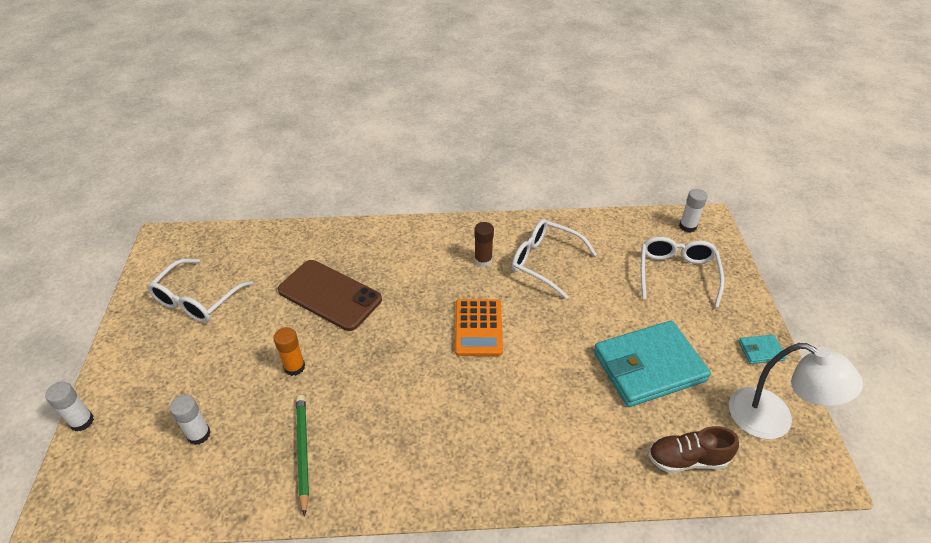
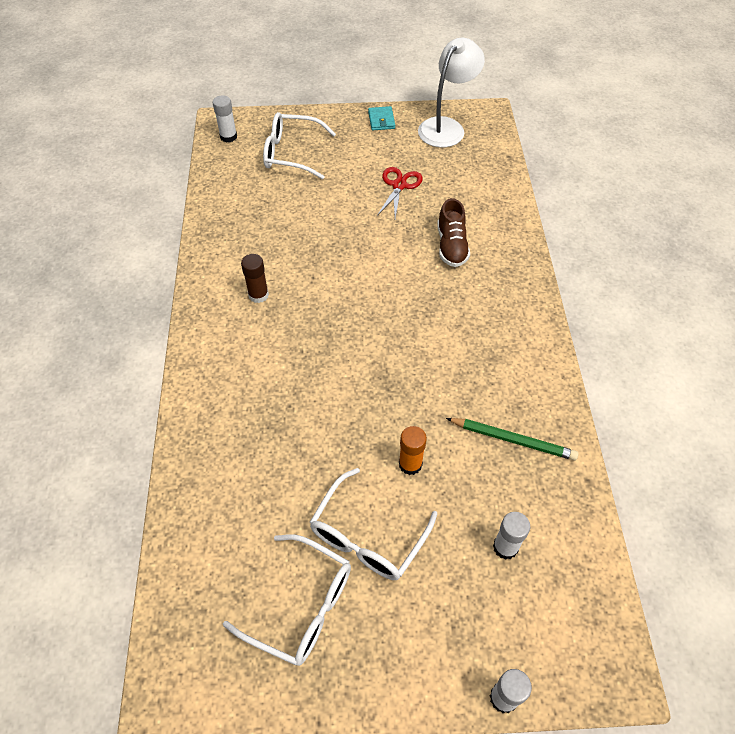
camera: 90 degrees left, 10 degrees up
(302, 452) = (513, 440): green pencil -> green pencil turned 150 degrees counterclockwise
(330, 295) = (302, 442): brown phone -> none
(478, 328) = (355, 300): orange calculator -> none
(544, 262) = (266, 244): white glasses -> white glasses (367, 536)
(649, 366) = (399, 185): turquoise wallet -> red scissors
(687, 459) = (485, 176): brown shoe -> brown shoe (451, 246)

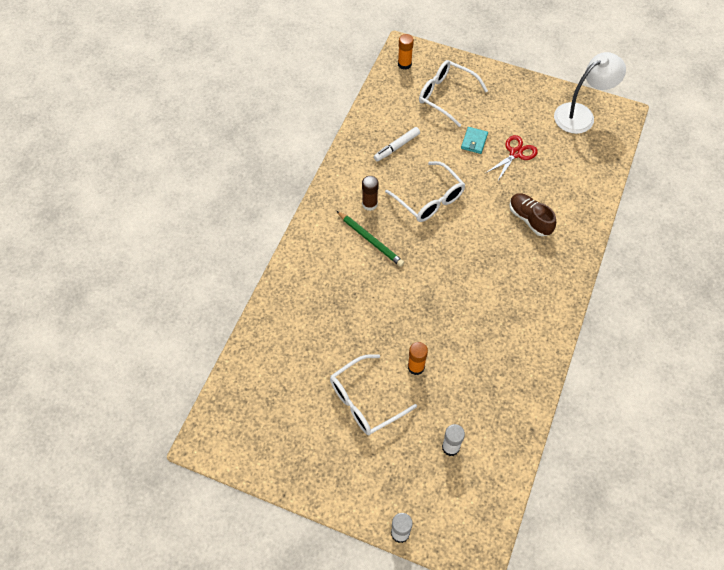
camera: 25 degrees right, 5 degrees up
(228, 137) = (404, 64): white glue stick -> orange glue stick
(261, 222) = (396, 147): none -> white marker
(302, 606) = (304, 425): white glasses -> white glasses (429, 199)
(381, 120) = (531, 90): turquoise wallet -> turquoise wallet (474, 141)
(451, 246) = (529, 219): brown shoe -> brown shoe turned 120 degrees clockwise
(513, 440) = (495, 380): green pencil -> green pencil (370, 240)

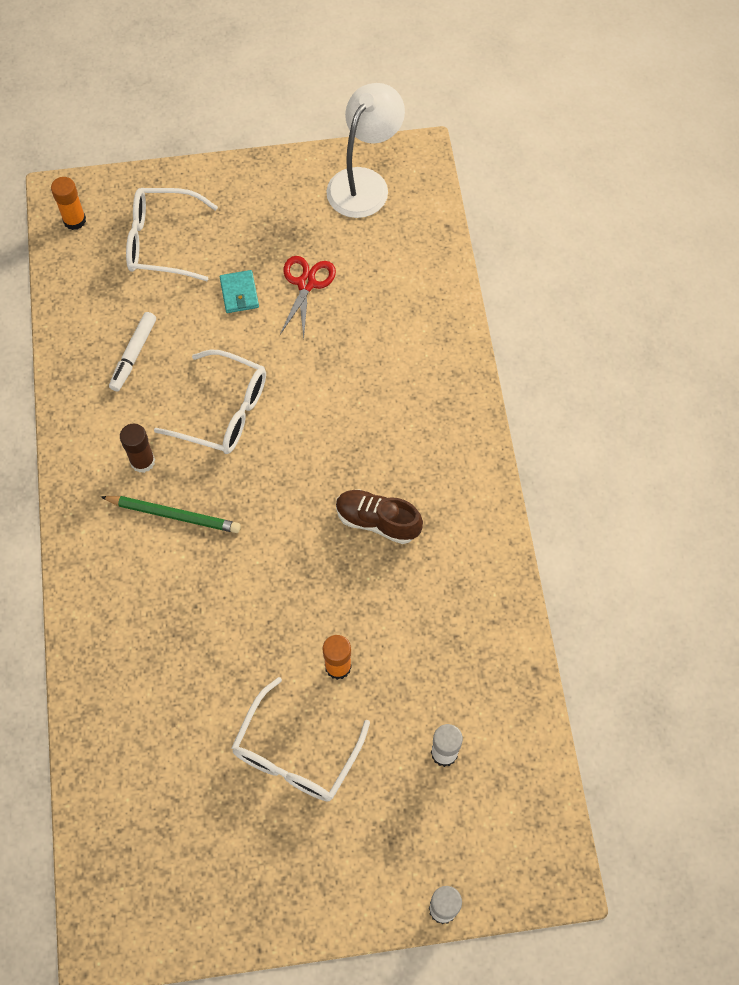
camera: 30 degrees left, 5 degrees up
(529, 219) = (376, 372): brown shoe -> brown shoe (377, 521)

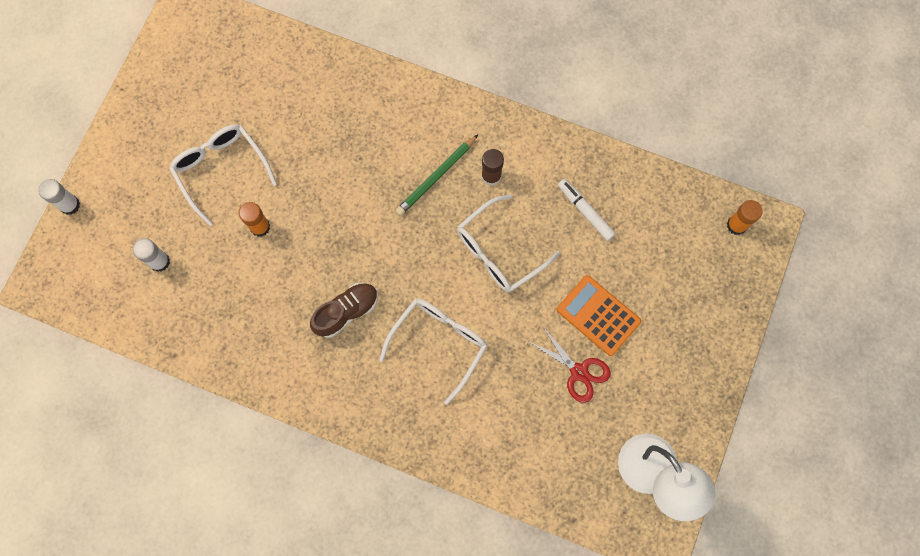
camera: 120 degrees right, 10 degrees up
(161, 242) = (680, 280): white glasses -> white glasses (439, 343)
(239, 293) = (598, 315): turquoise wallet -> orange calculator

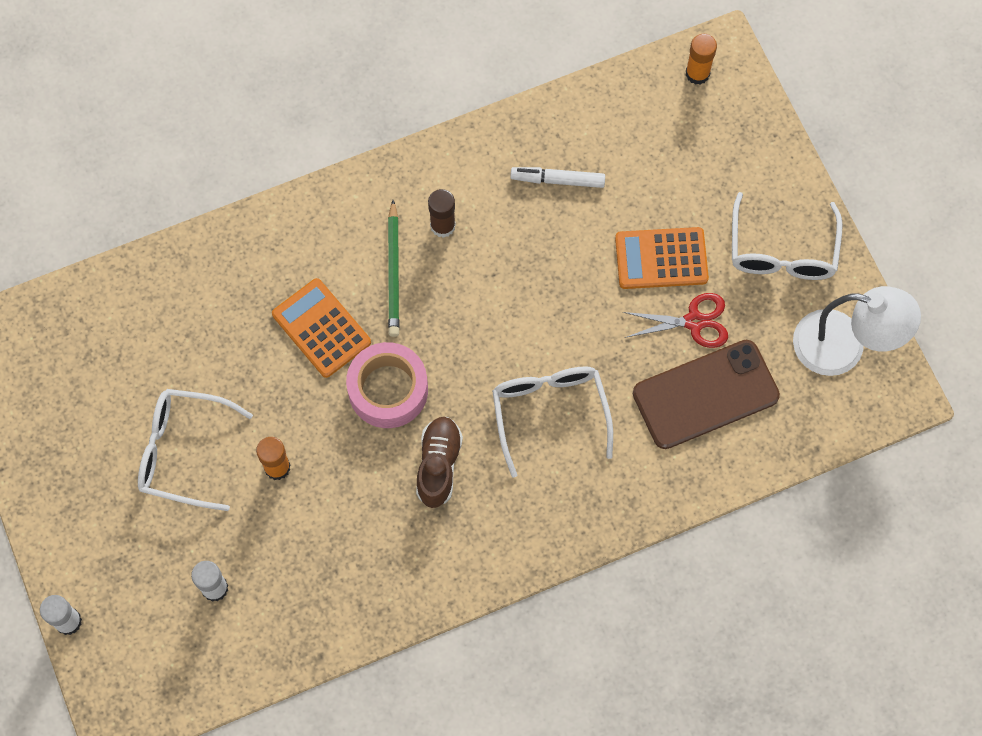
camera: 45 degrees left, 5 degrees down
(363, 171) = (321, 328): none -> orange calculator
(363, 241) = (388, 390): none -> pink tape
(499, 251) = (519, 285): white glasses -> white glasses (782, 251)
(540, 421) = (705, 394): none -> brown phone

